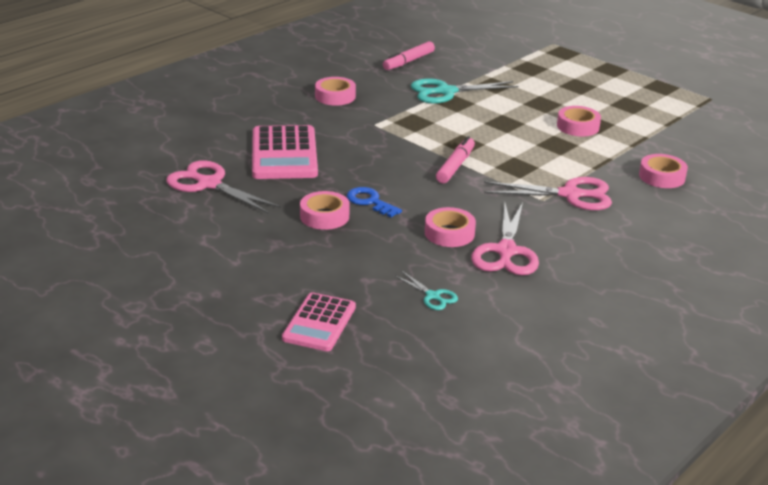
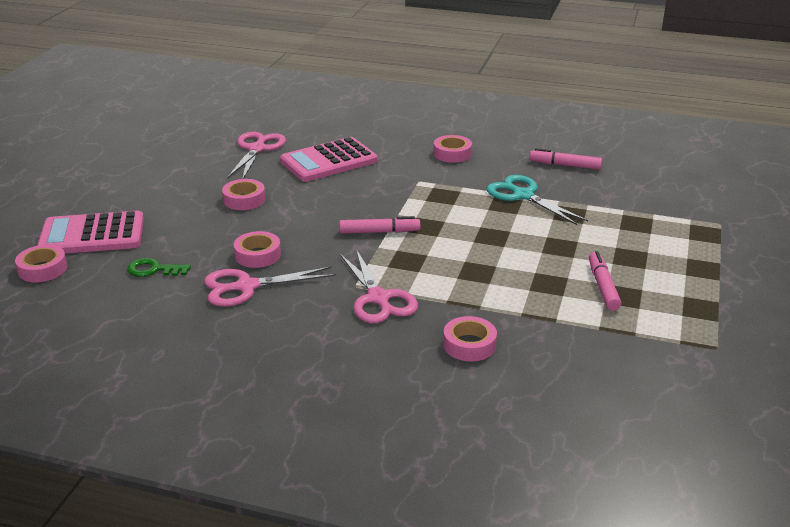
camera: 65 degrees right, 0 degrees up
(319, 323) = (92, 235): pink calculator -> pink calculator, size x1.56
(370, 202) = (282, 211): blue key -> none
(433, 296) = (153, 270): turquoise scissors -> green key
(578, 126) = (531, 275): pink tape -> pink tape (42, 269)
(612, 107) = (603, 286): none -> pink marker

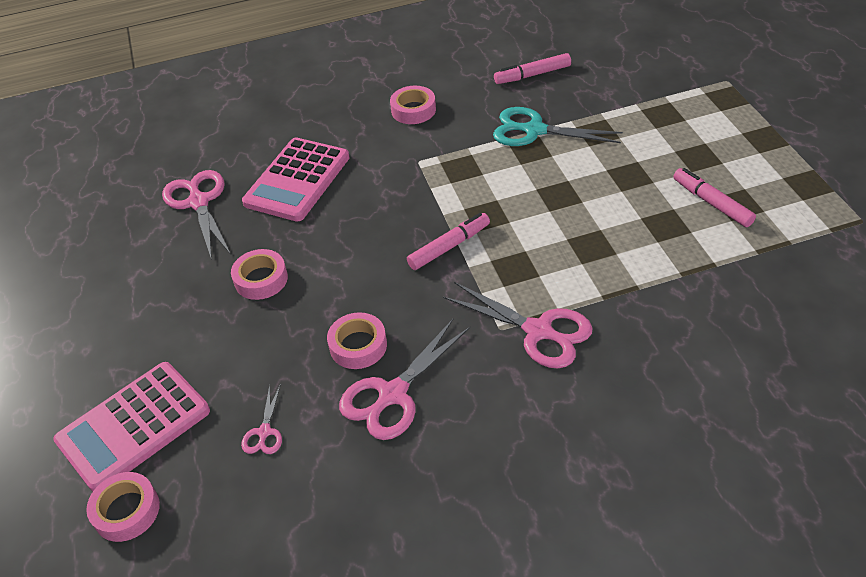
camera: 30 degrees left, 15 degrees up
(153, 270) = (264, 432): green key -> pink scissors
(469, 344) = (676, 337): pink tape -> none

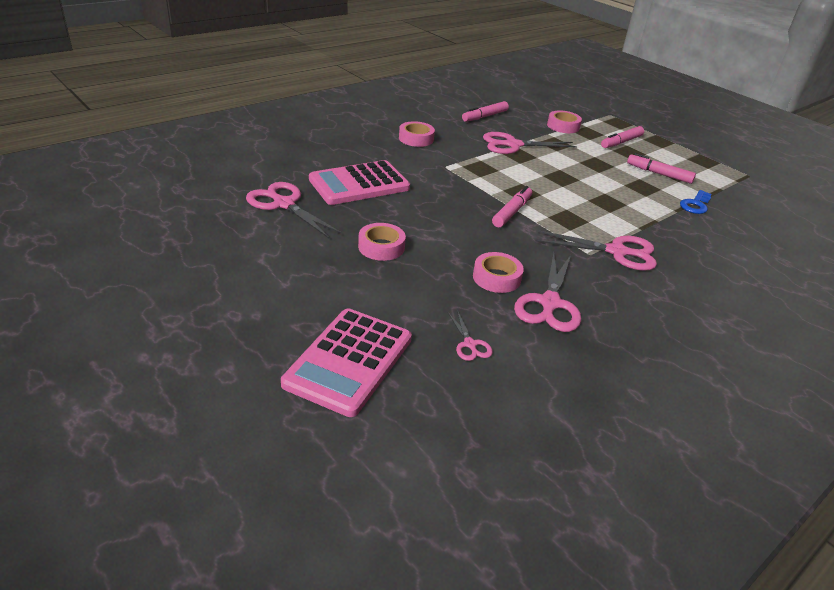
camera: 30 degrees left, 10 degrees down
(126, 511) = (393, 424): pink tape -> pink tape (563, 126)
(297, 180) = (359, 184): pink calculator -> pink calculator turned 60 degrees clockwise
(534, 130) = (513, 145): turquoise scissors -> pink scissors
(701, 137) = (621, 142): none -> pink marker
(722, 267) = (695, 205): none -> blue key

